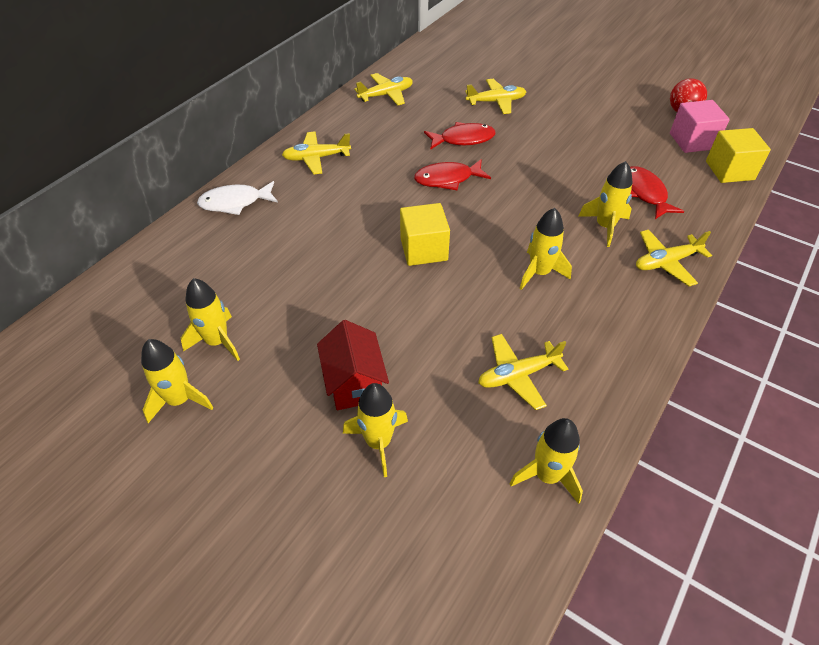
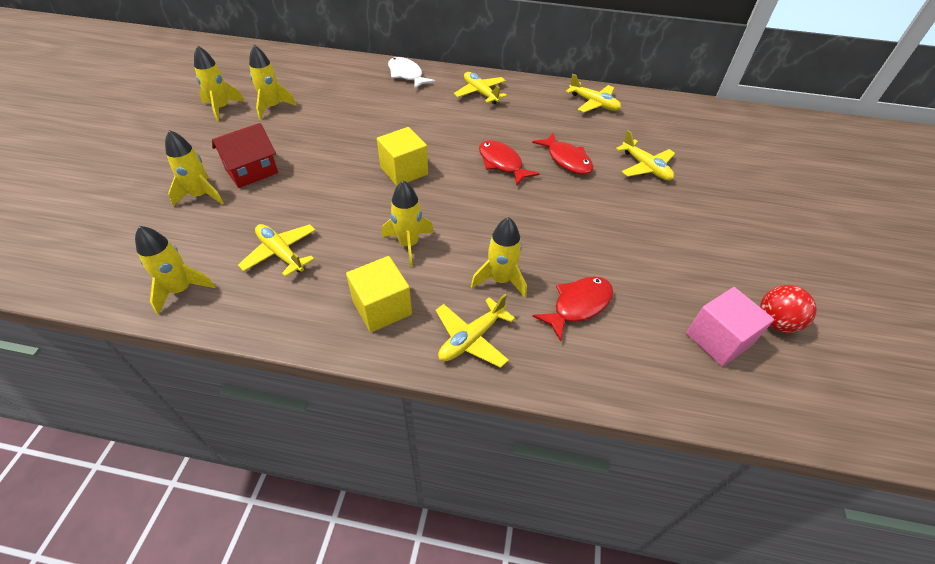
camera: 65 degrees right, 0 degrees up
(666, 262) = (471, 338): yellow plane -> yellow plane turned 90 degrees counterclockwise
(729, 170) = (686, 386): yellow cube -> yellow cube (382, 308)

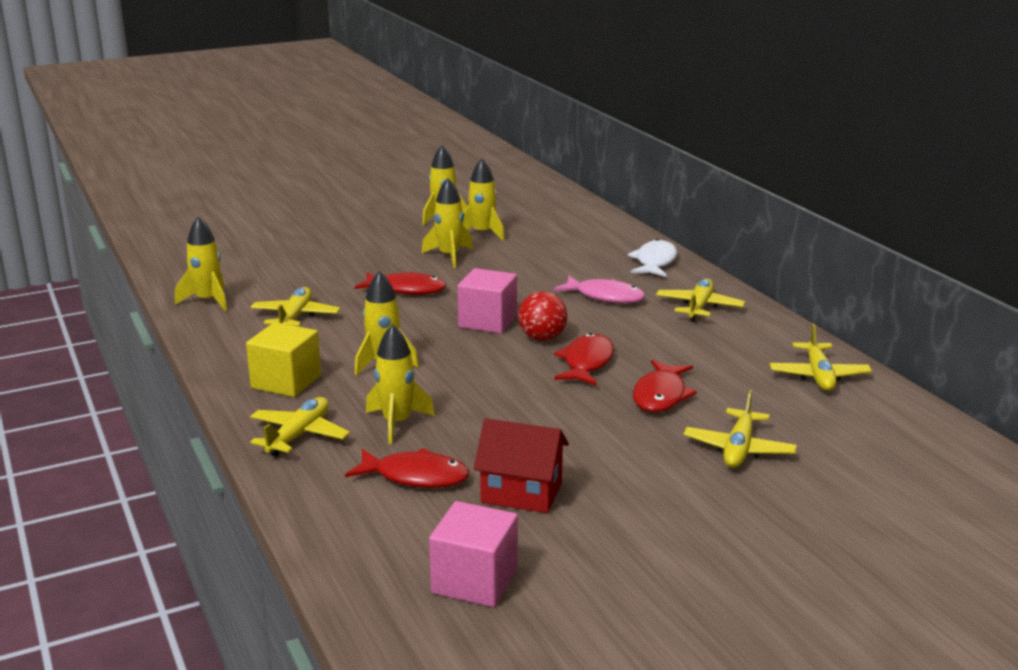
camera: 55 degrees right, 25 degrees down
(201, 195) = (320, 261): yellow rocket -> yellow rocket (449, 256)
(252, 171) = (379, 264): red house -> red house (521, 492)
(311, 180) = (406, 290): none -> red fish
(404, 171) = (487, 321): yellow cube -> pink cube
(428, 113) = (605, 297): none -> pink fish
(471, 338) = (299, 435): yellow plane -> yellow plane turned 105 degrees clockwise
(775, 322) = (561, 619): red ball -> red ball (542, 338)

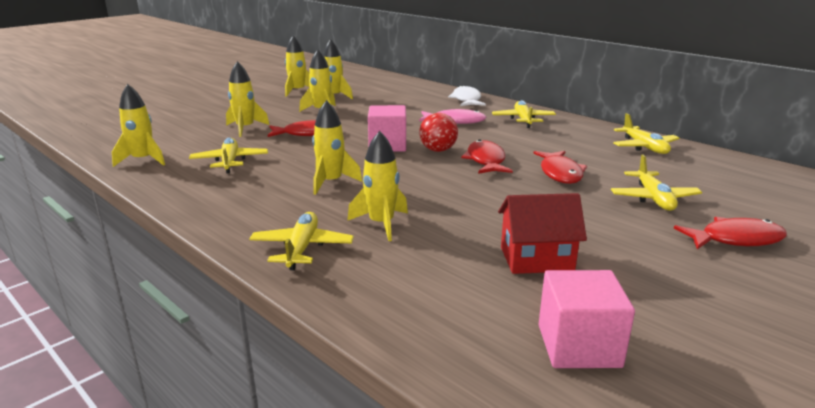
camera: 20 degrees left, 0 degrees up
(286, 382) = (257, 208): yellow cube -> none
(341, 271) = (245, 129): none -> yellow rocket
(415, 477) = (436, 263): red fish -> red fish (735, 239)

